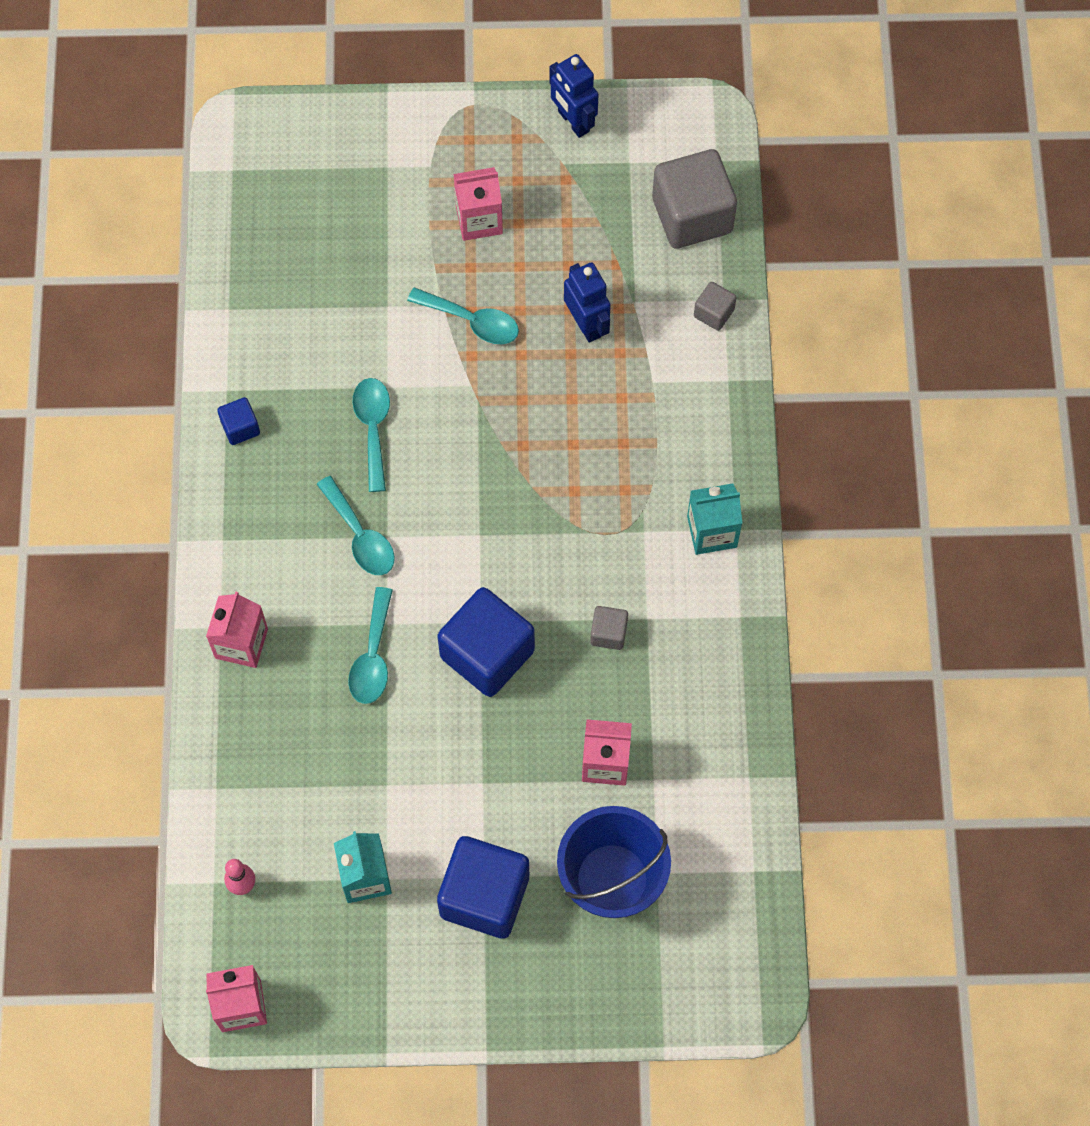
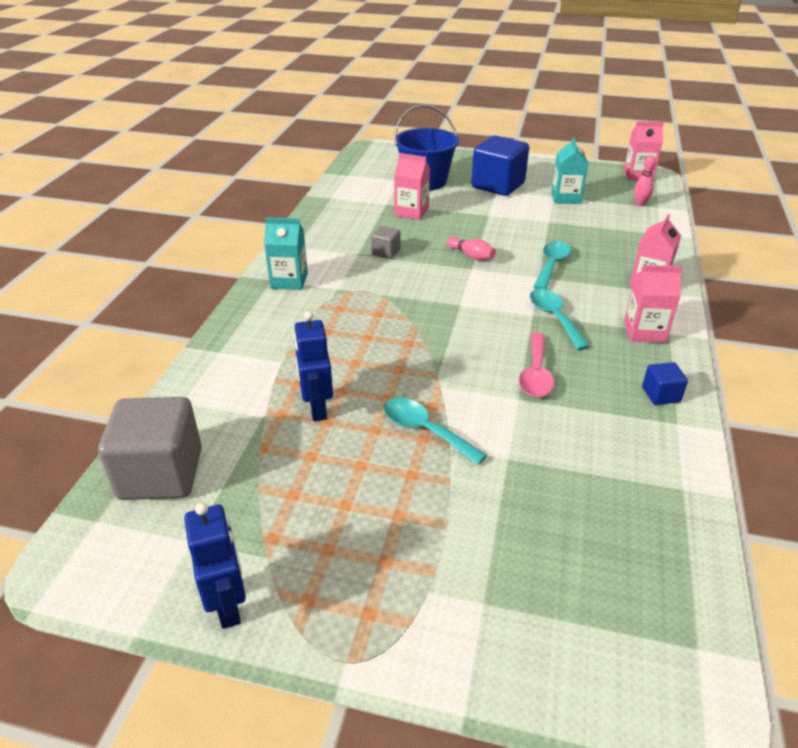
camera: 165 degrees left, 30 degrees down
(373, 428) = (536, 374): turquoise spoon -> pink spoon
(479, 220) = (387, 517): pink carton -> pink carton (644, 332)
(487, 654) = (471, 256): blue cube -> pink bowling pin
(713, 313) = (198, 395): grey cube -> none

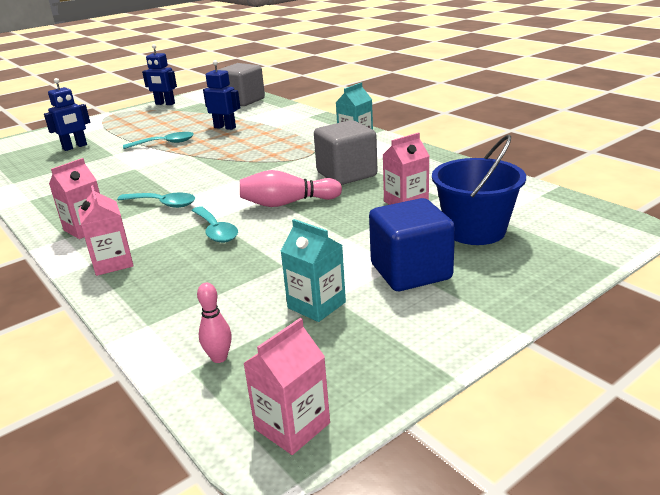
camera: 130 degrees right, 10 degrees down
(386, 252) = (346, 174): grey cube -> grey cube, size x2.15
(471, 256) = (287, 203): pink bowling pin -> pink bowling pin, size x1.71
(536, 374) = (137, 178): pink spoon -> none
(536, 538) = (75, 147): none -> blue robot
(660, 395) = (48, 205): blue cube -> none

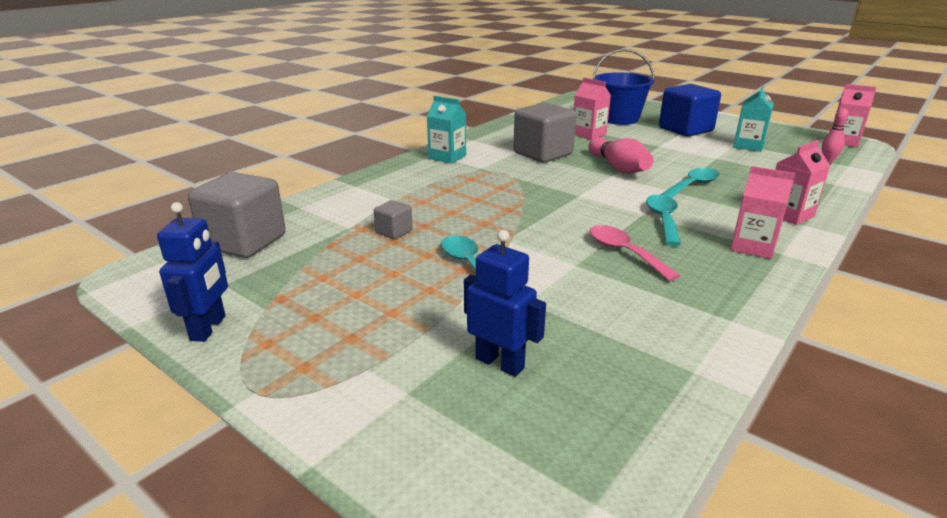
camera: 105 degrees left, 0 degrees up
(131, 183) = (624, 253): none -> pink spoon
(225, 127) = (394, 232): blue robot -> grey cube

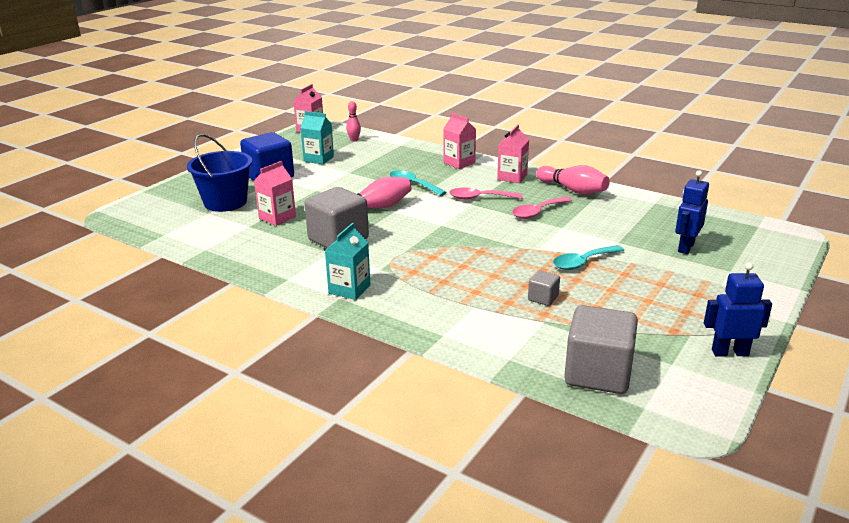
camera: 95 degrees left, 0 degrees up
(663, 219) = (479, 198): turquoise spoon -> pink spoon
(721, 291) = (573, 190): none -> pink bowling pin

